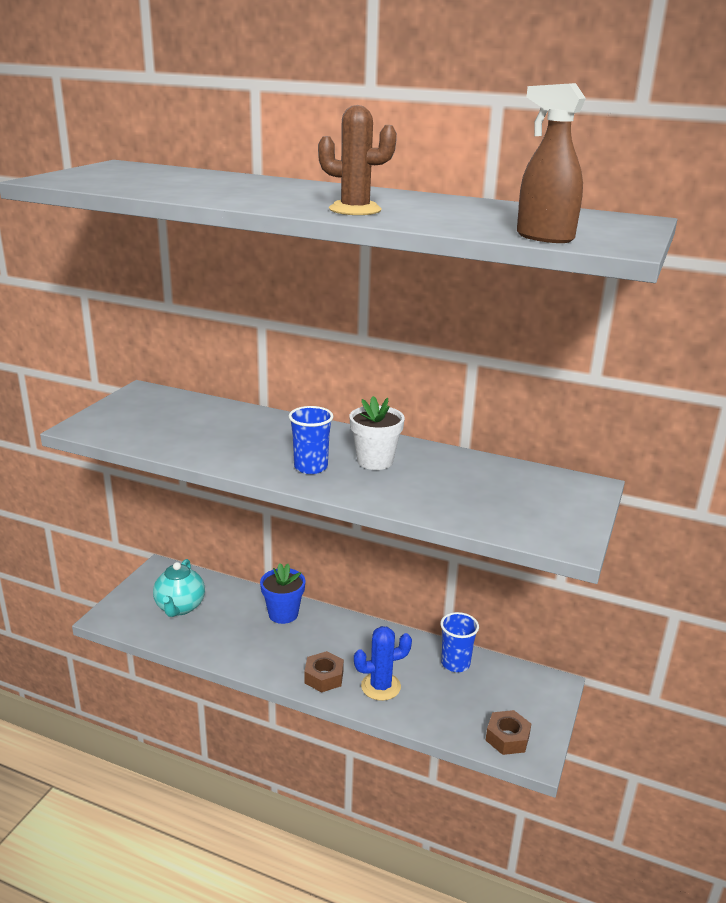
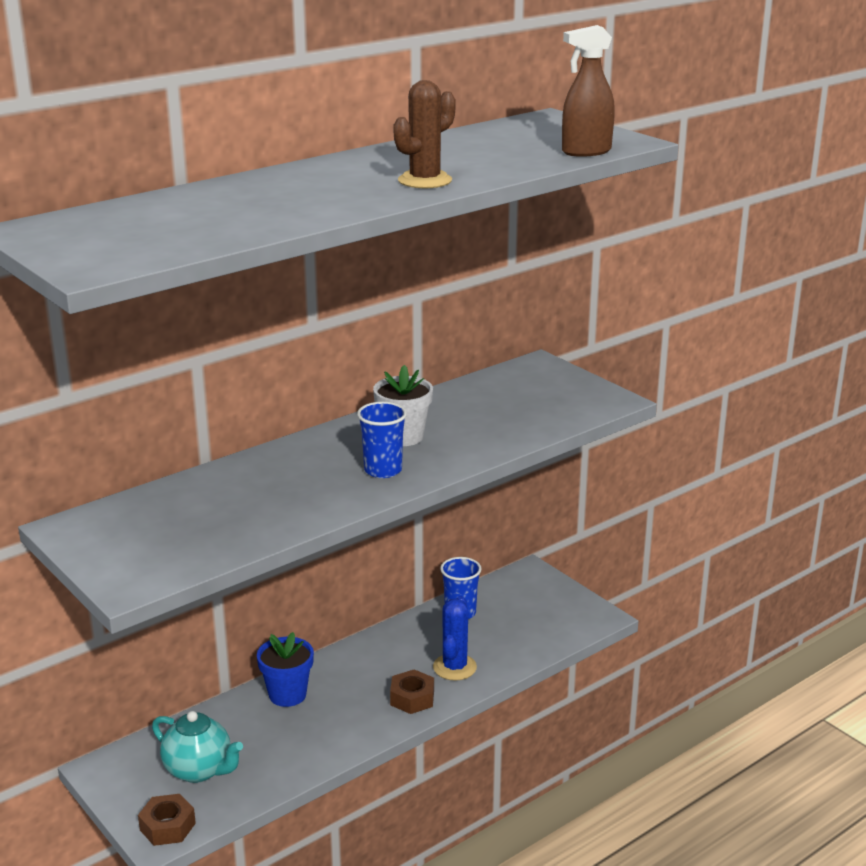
camera: 60 degrees left, 0 degrees up
(507, 738) = (571, 621): brown nut -> brown nut (167, 826)

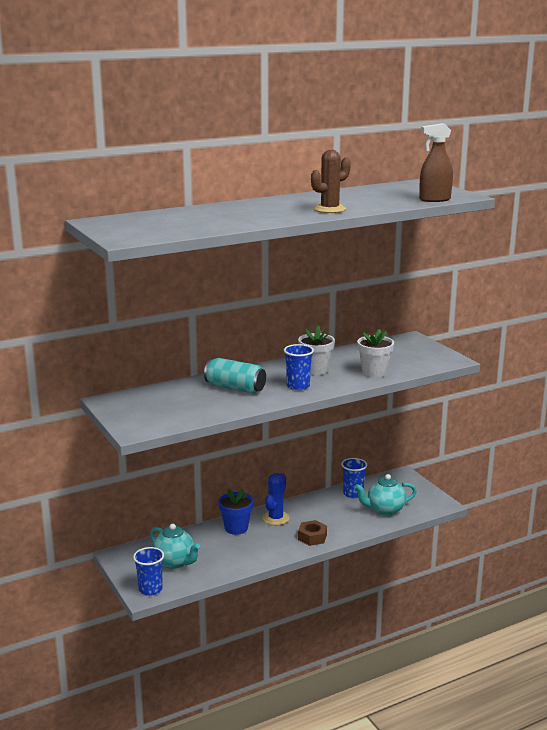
camera: 10 degrees right, 5 degrees down
(167, 826) = (150, 589): brown nut -> blue cup
(280, 482) = (235, 388): none -> turquoise can
(454, 667) = (342, 523): blue cactus -> blue cactus (275, 518)
(498, 434) = (374, 372): none -> white flower pot
(515, 636) = (385, 510): none -> turquoise teapot

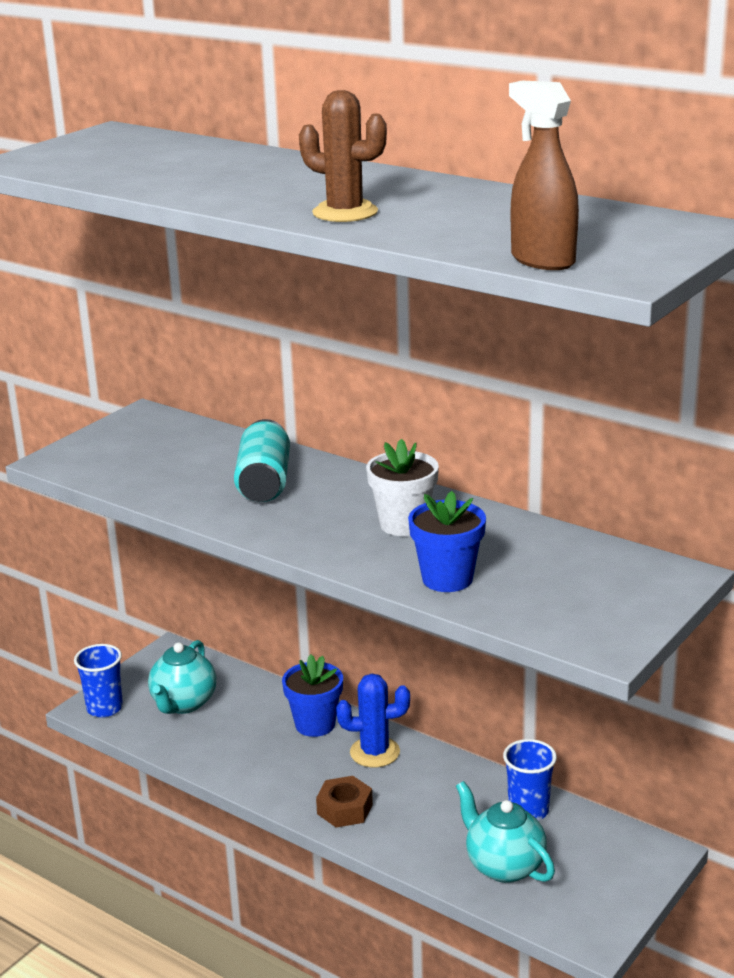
camera: 65 degrees right, 5 degrees up
(298, 386) = (317, 527): blue cup -> none
(374, 372) = (447, 579): white flower pot -> blue flower pot

